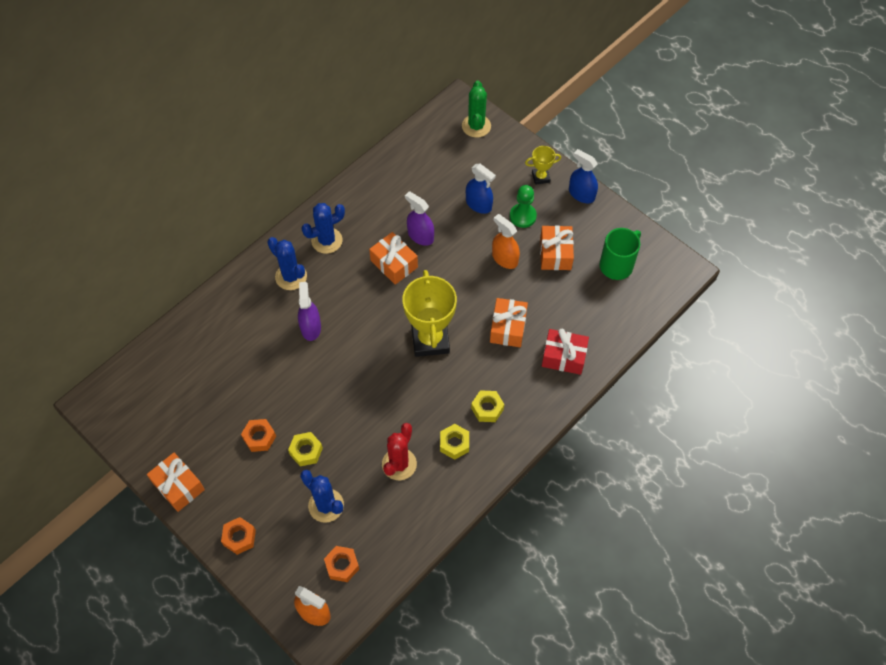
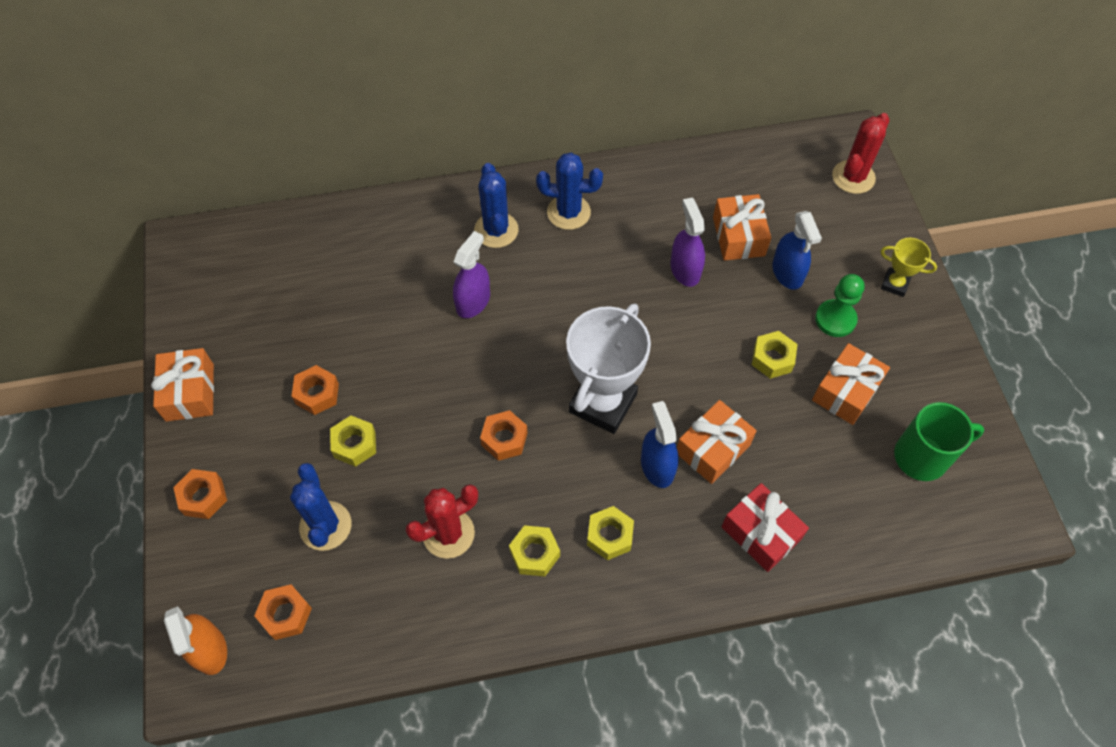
camera: 35 degrees right, 0 degrees up
(390, 394) = (504, 439): none -> orange nut
(394, 264) = (627, 284): orange gift -> orange gift (738, 236)
(430, 340) = (602, 403): yellow trophy -> white trophy
(476, 126) = (853, 177): green cactus -> red cactus
(504, 258) = (772, 358): orange spray bottle -> yellow nut
(581, 194) = (936, 336): blue spray bottle -> blue spray bottle (657, 466)

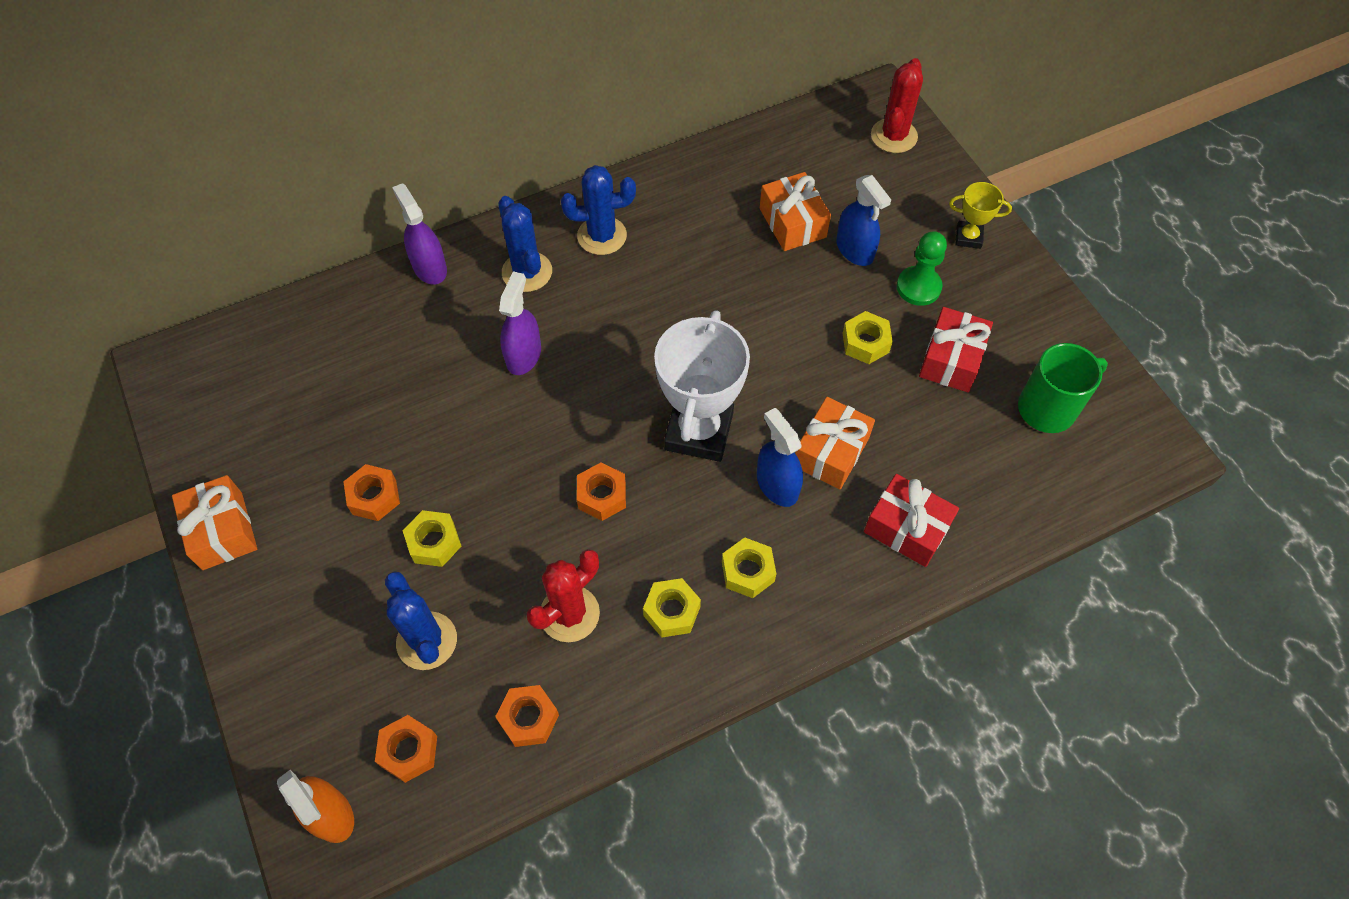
camera: 15 degrees left, 0 degrees up
(203, 497) = (273, 645): orange nut -> orange nut (528, 718)
(685, 270) = (746, 270): purple spray bottle -> purple spray bottle (429, 267)
(846, 391) = (951, 359): orange gift -> red gift

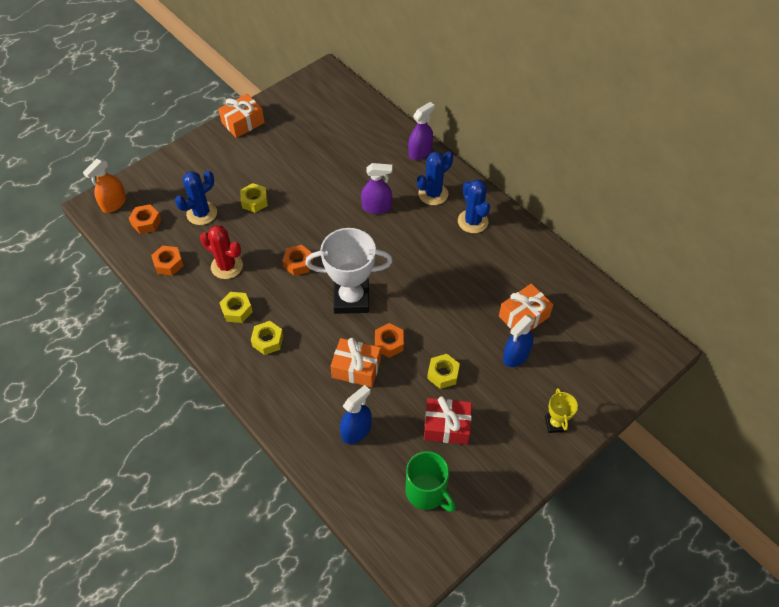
camera: 75 degrees right, 5 degrees down
(374, 497) = (274, 171): orange nut -> orange nut (389, 343)
(777, 485) = (326, 344): blue spray bottle -> blue spray bottle (356, 431)
(894, 136) = (628, 363): red cactus -> none
(906, 528) = (314, 418): red gift -> none
(918, 287) = (499, 398): green pawn -> none

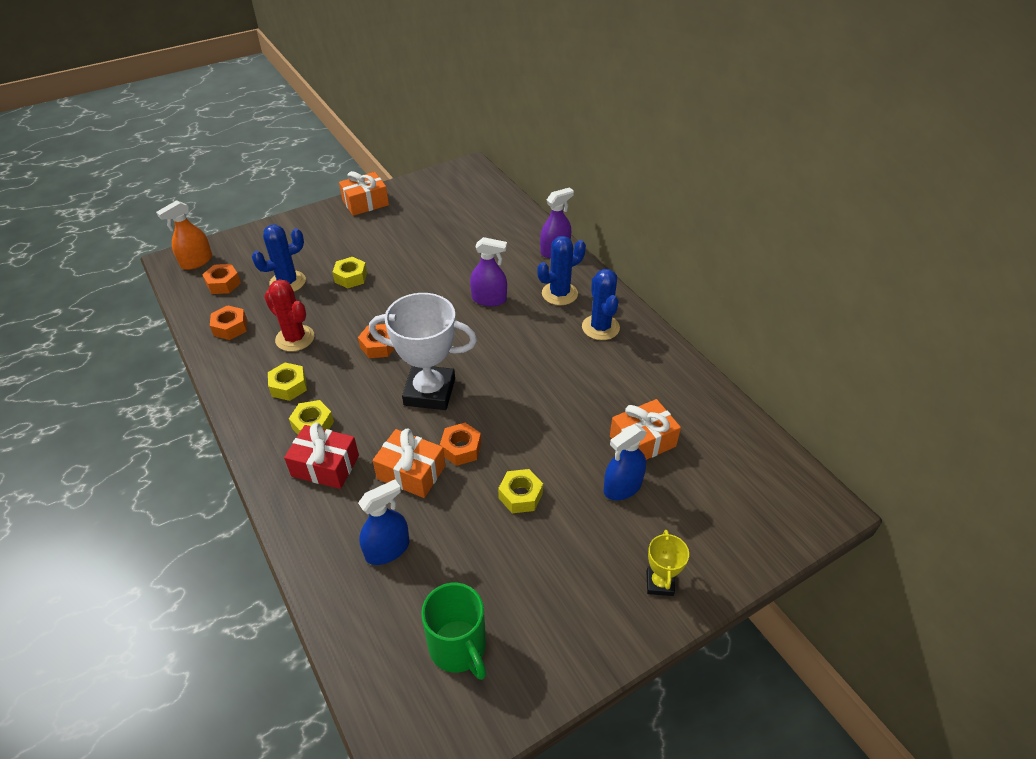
camera: 10 degrees right, 10 degrees down
(446, 426) = (509, 563): red gift -> red gift (325, 466)

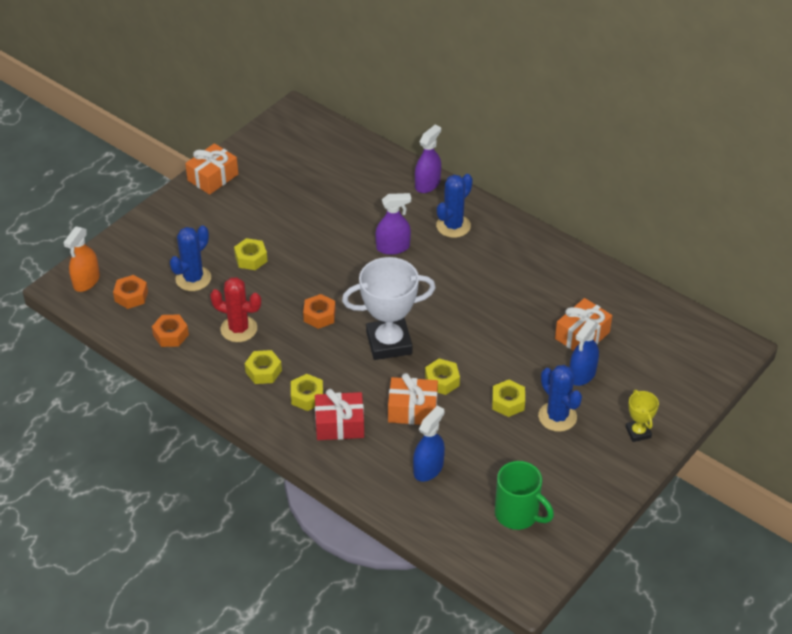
camera: 20 degrees left, 0 degrees up
(461, 449) = (442, 381): orange nut -> yellow nut
(600, 327) = (504, 248): blue cactus -> blue cactus (557, 417)

